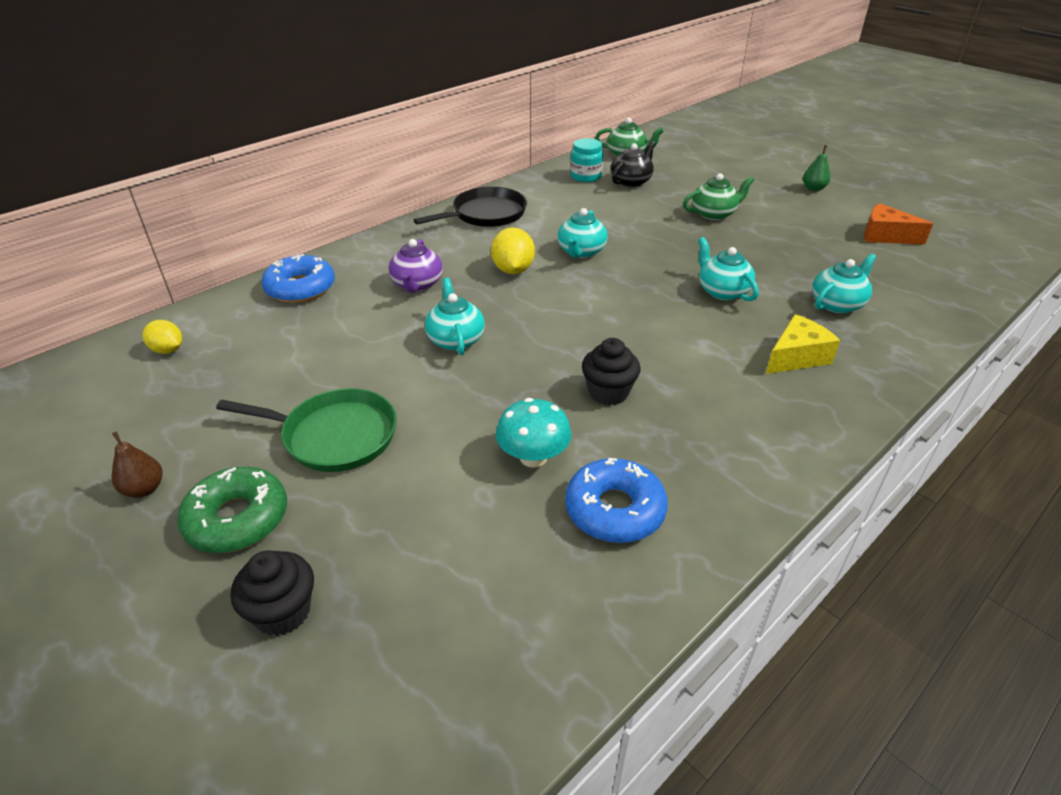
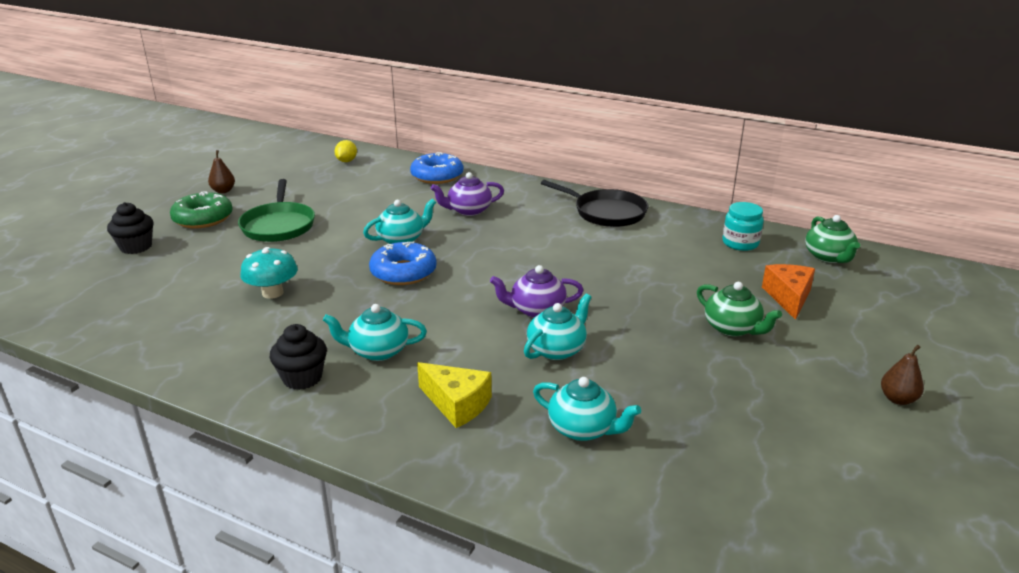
camera: 70 degrees right, 10 degrees down
(513, 270) = (518, 241): yellow lemon -> none
(581, 252) = (575, 265): turquoise teapot -> turquoise teapot (378, 351)
(608, 392) = (358, 310): black cupcake -> black cupcake (302, 378)
(614, 510) = (222, 332): blue donut -> blue donut (403, 272)
(631, 181) = (758, 269): black teapot -> none
(653, 287) = (536, 310): none -> purple teapot
(813, 188) = (898, 399): green pear -> brown pear
(885, 236) = (807, 469): orange cheese -> orange cheese (788, 297)

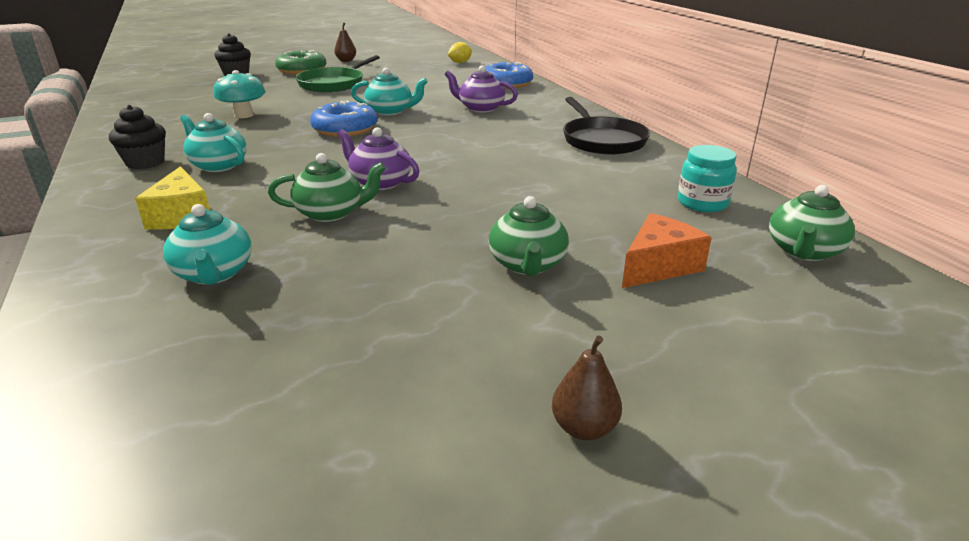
camera: 40 degrees right, 0 degrees up
(557, 349) = (331, 213): turquoise teapot -> green teapot

